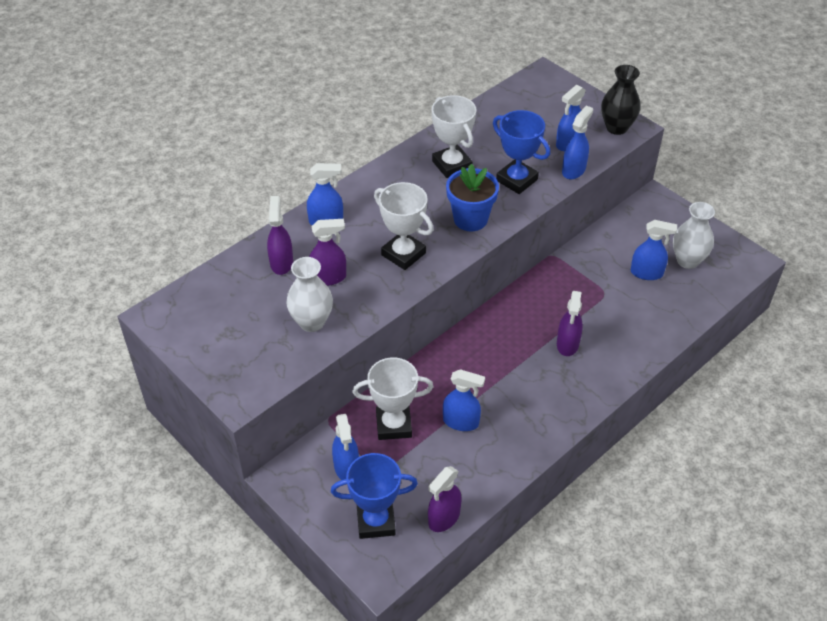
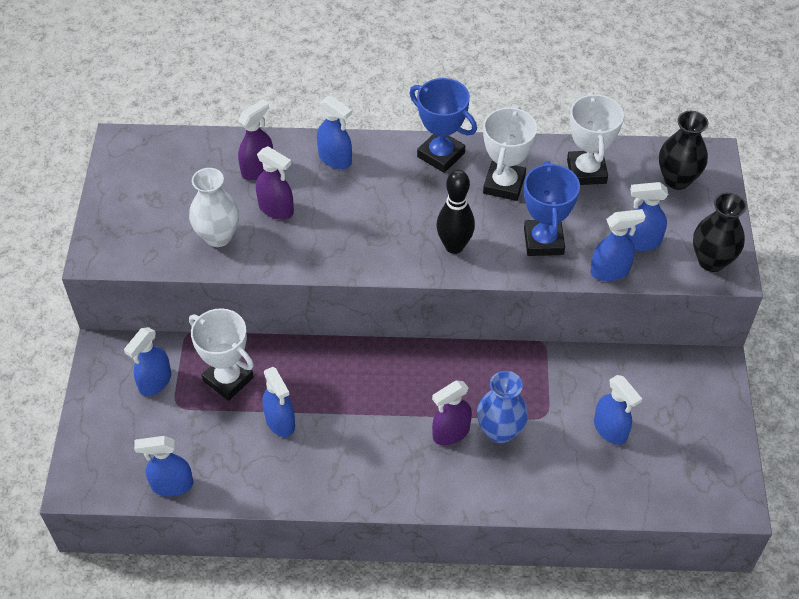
camera: 45 degrees right, 5 degrees up
(376, 521) = (123, 442): blue trophy -> blue trophy (441, 155)
(403, 254) = (359, 234): white trophy -> white trophy (586, 171)
(444, 518) = (172, 485): purple spray bottle -> blue spray bottle
(470, 219) = (454, 246): blue flower pot -> black bowling pin
(542, 98) = (677, 179): none -> black vase
(592, 321) = (500, 431): none -> blue vase
(687, 260) = (667, 450): white vase -> none

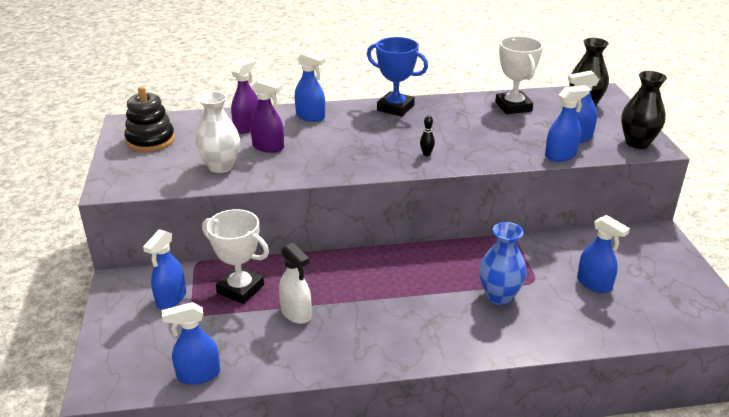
camera: 10 degrees left, 20 degrees down
(145, 179) = (150, 140): none -> black stacking toy
(280, 422) = (296, 313): blue spray bottle -> white spray bottle
(450, 433) = (456, 302): purple spray bottle -> none
(454, 246) = (426, 154): black bowling pin -> black bowling pin, size x0.46
(504, 184) = (452, 118): white trophy -> none
(543, 241) = (498, 145): blue trophy -> none

